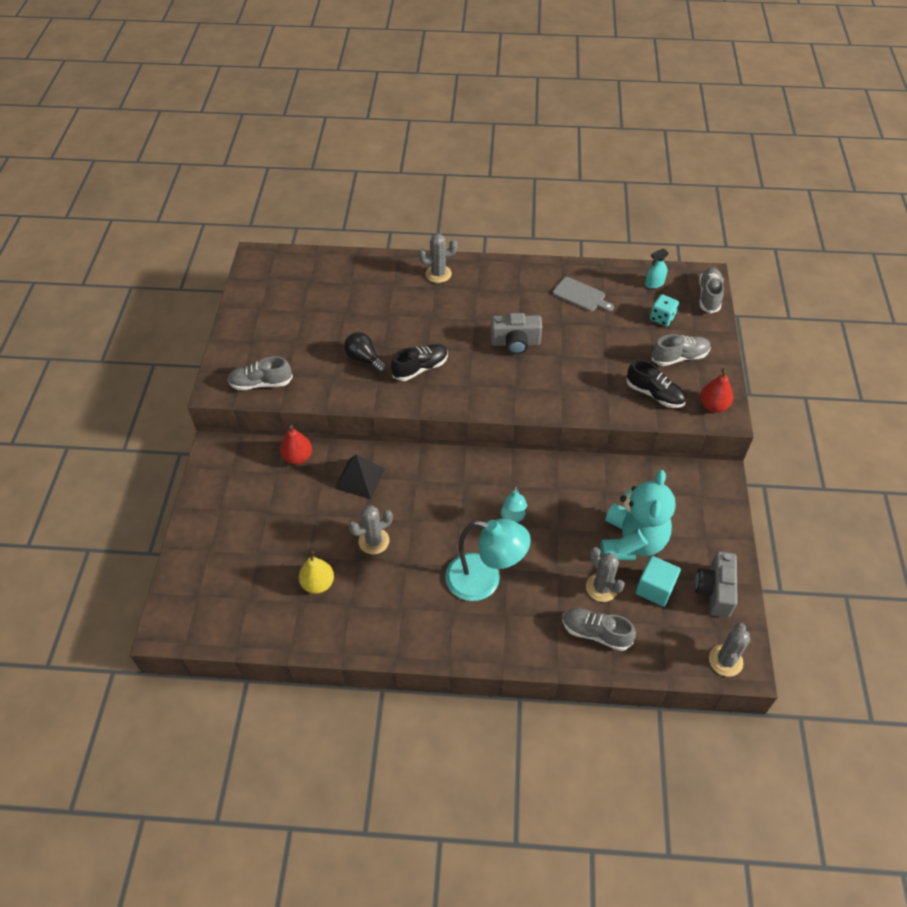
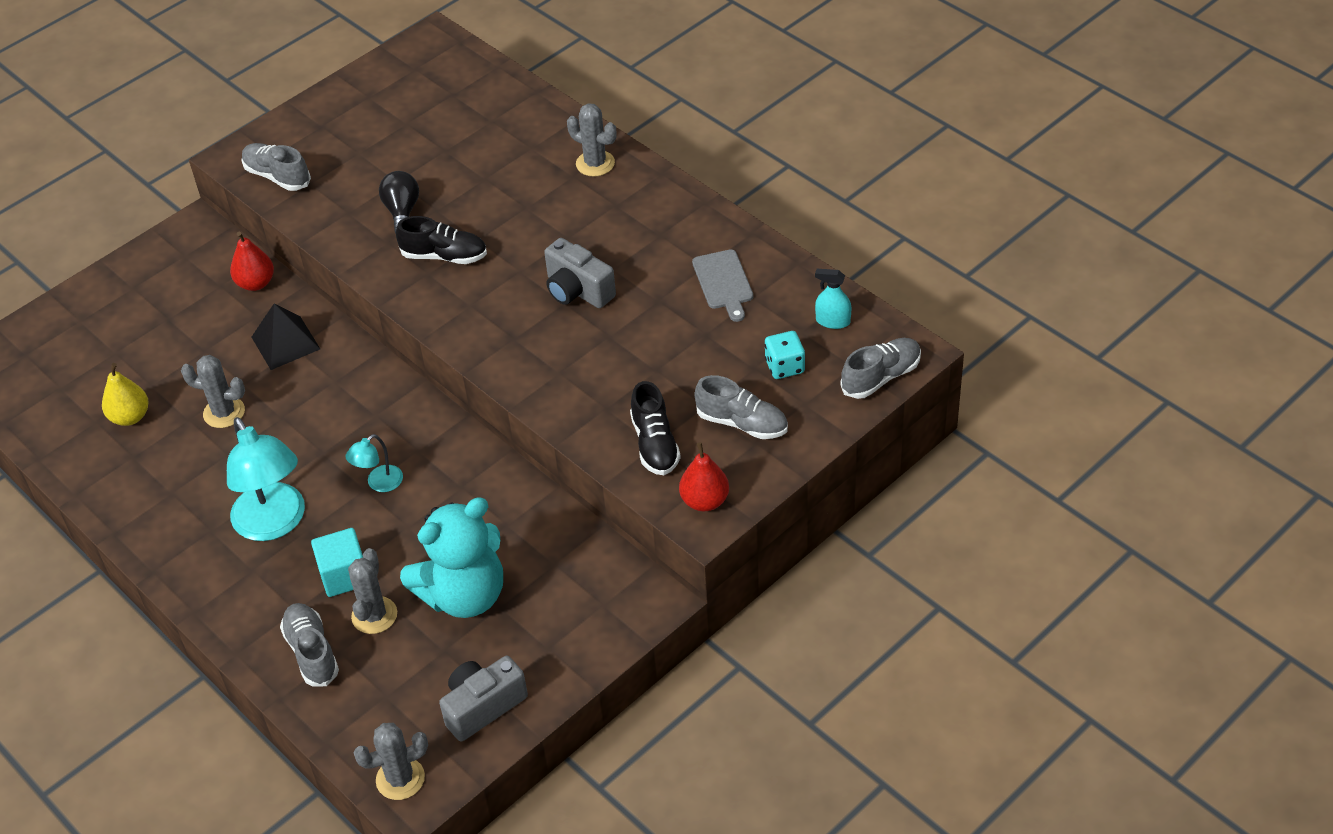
camera: 45 degrees right, 5 degrees down
(655, 588) = (425, 657): turquoise cube -> turquoise cube (344, 575)

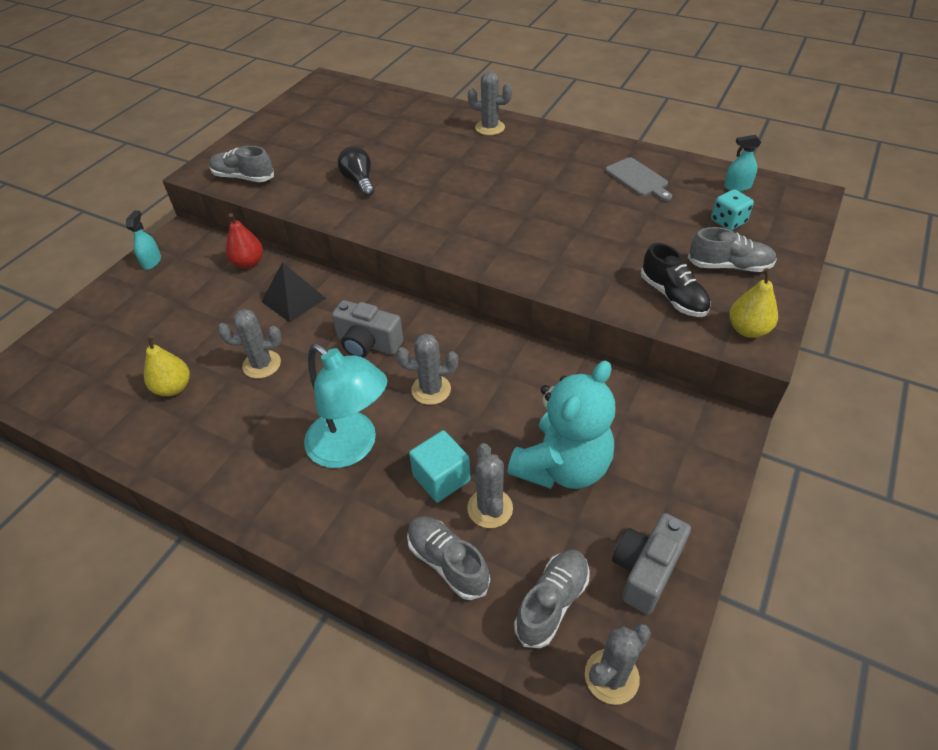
camera: 20 degrees left, 0 degrees up
(154, 256) = (152, 261): none -> turquoise spray bottle
(379, 483) = (431, 390): turquoise lamp -> grey cactus
(444, 256) = (410, 203): black shoe -> none
(578, 290) = (532, 205): grey camera -> grey camera (368, 344)
(704, 501) = (748, 330): red pear -> yellow pear
(881, 377) = (804, 214): grey shoe -> grey shoe (552, 603)

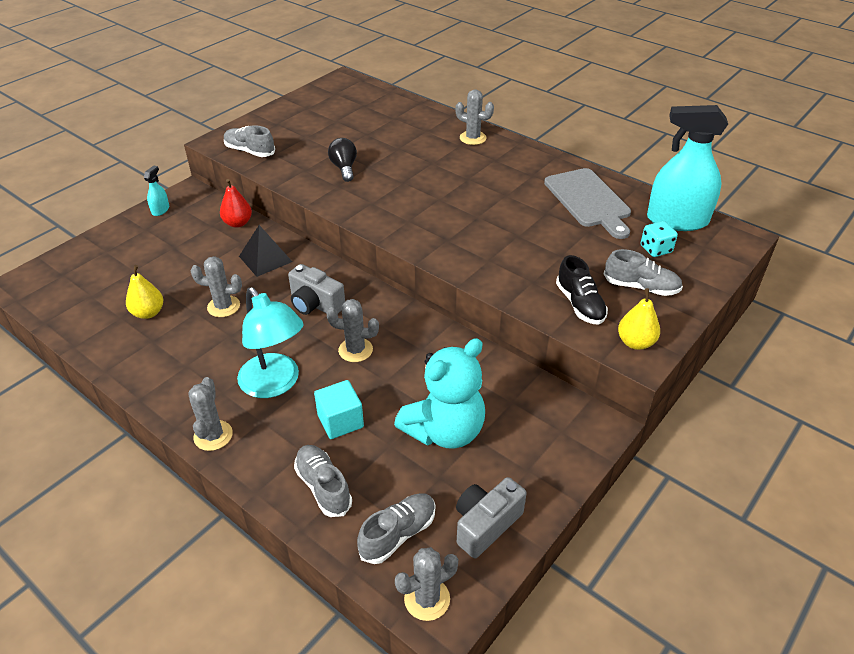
camera: 10 degrees right, 5 degrees down
(490, 508) = (372, 452): grey cactus -> grey cactus (213, 435)
(638, 179) = (588, 200): grey cutting board -> grey cutting board, size x1.66
(737, 186) = (677, 220): turquoise spray bottle -> turquoise spray bottle, size x2.40

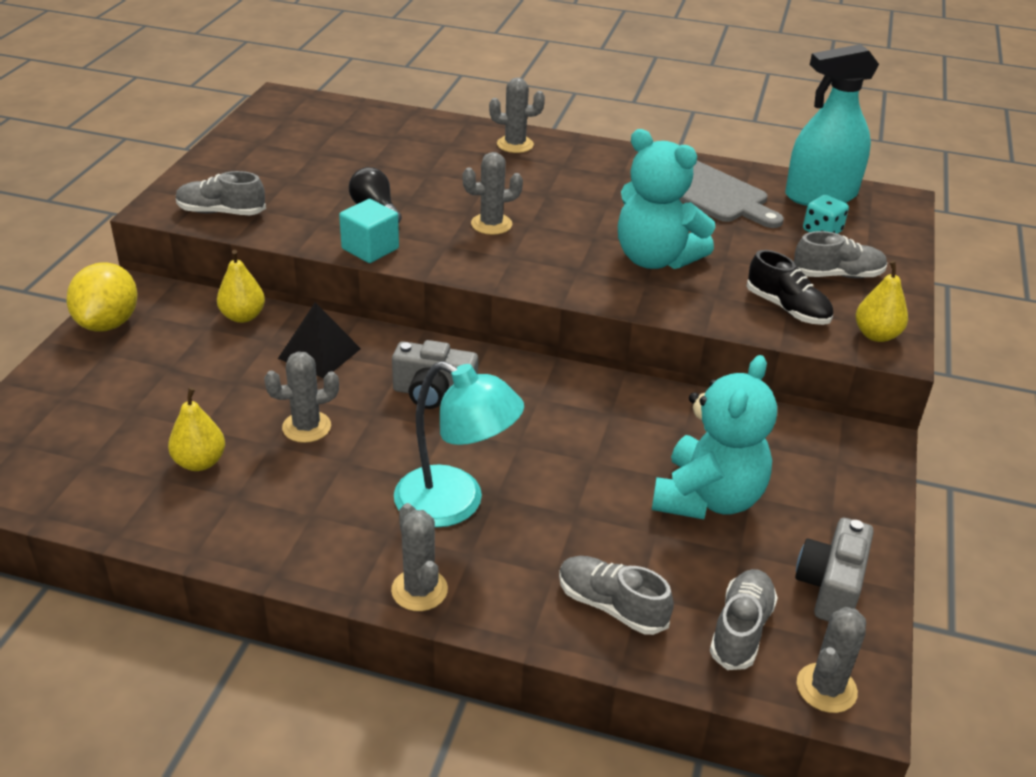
camera: 25 degrees left, 5 degrees down
(160, 210) = (108, 323): turquoise spray bottle -> yellow lemon
(238, 223) = (243, 316): red pear -> yellow pear
(340, 421) = (574, 524): turquoise cube -> turquoise cube (370, 249)
(355, 350) = (529, 435): grey cactus -> grey cactus (491, 224)
(509, 243) = (655, 259): none -> turquoise teddy bear

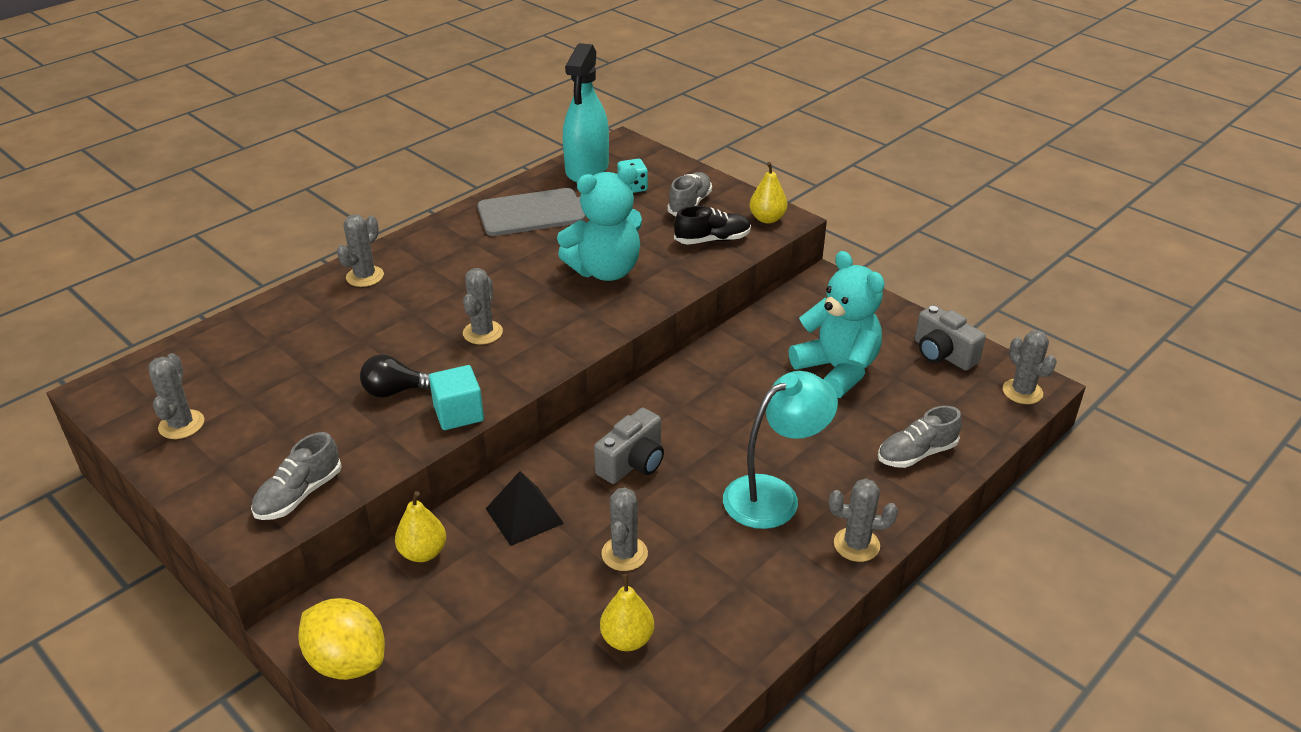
camera: 60 degrees left, 0 degrees up
(267, 139) = (181, 425): none -> grey cactus
(741, 629) = (962, 405): grey shoe -> none

